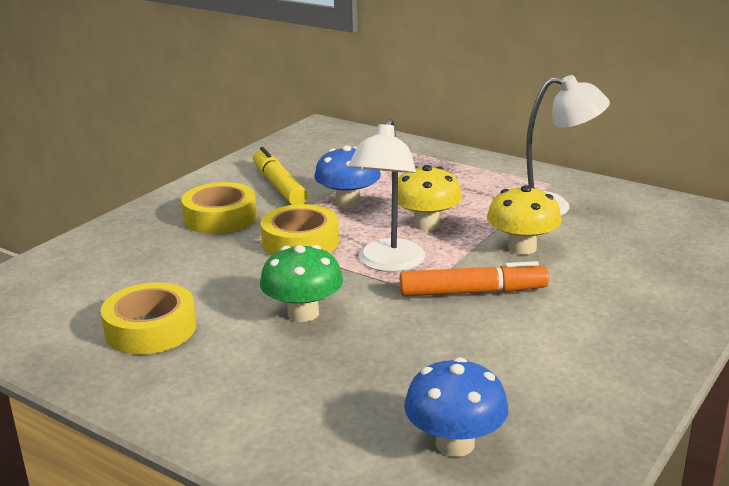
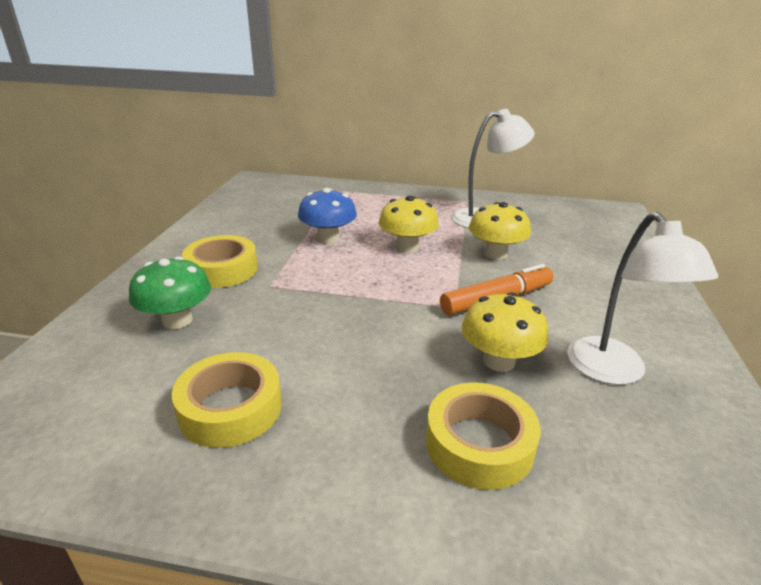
camera: 25 degrees left, 5 degrees up
(279, 186) = (256, 233): yellow marker -> none
(300, 242) = (315, 280): yellow tape -> yellow tape (479, 444)
(303, 313) = (374, 352): green mushroom -> green mushroom (177, 320)
(388, 264) = (407, 287): white lamp -> white lamp (614, 372)
(415, 345) = (499, 361): none -> yellow mushroom
(455, 443) = (630, 461): blue mushroom -> none

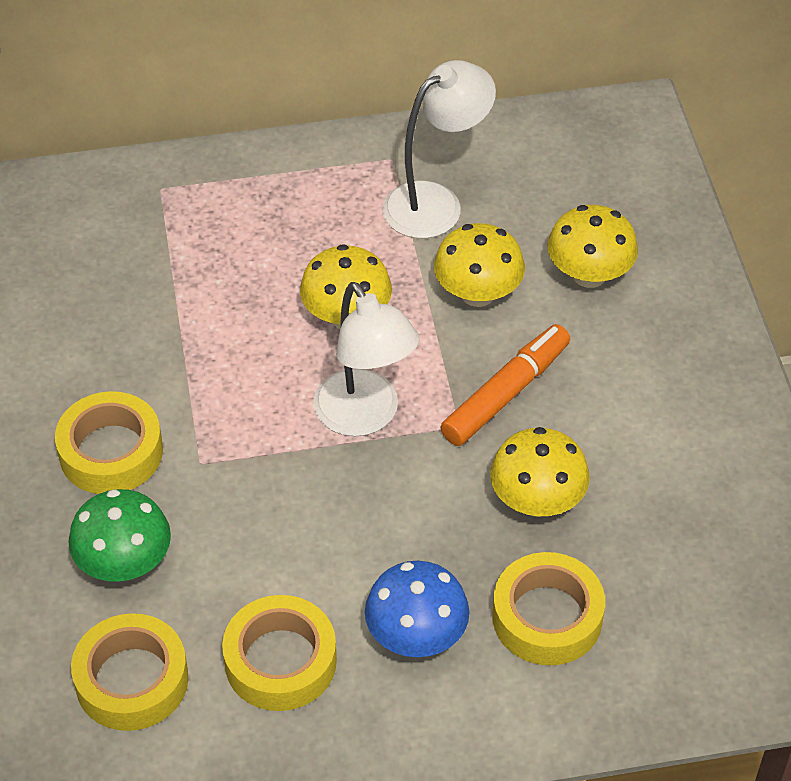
camera: 20 degrees left, 20 degrees up
(112, 387) = (132, 680): none -> yellow tape
(328, 238) = (219, 331): blue mushroom -> blue mushroom (416, 636)
(574, 260) = (589, 274): none -> yellow mushroom
(614, 372) = (663, 476): white lamp -> white lamp (365, 417)

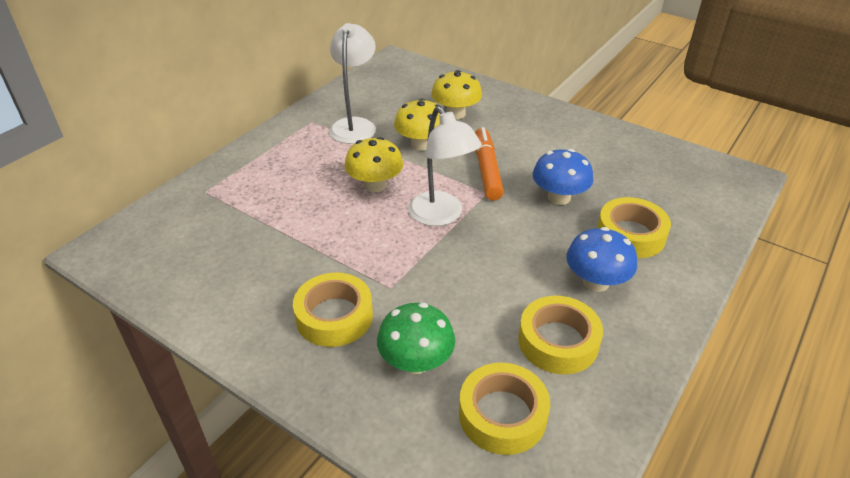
camera: 45 degrees left, 10 degrees down
(365, 417) = (441, 216): white lamp -> white lamp turned 45 degrees clockwise
(537, 501) = (559, 197): yellow mushroom -> blue mushroom

